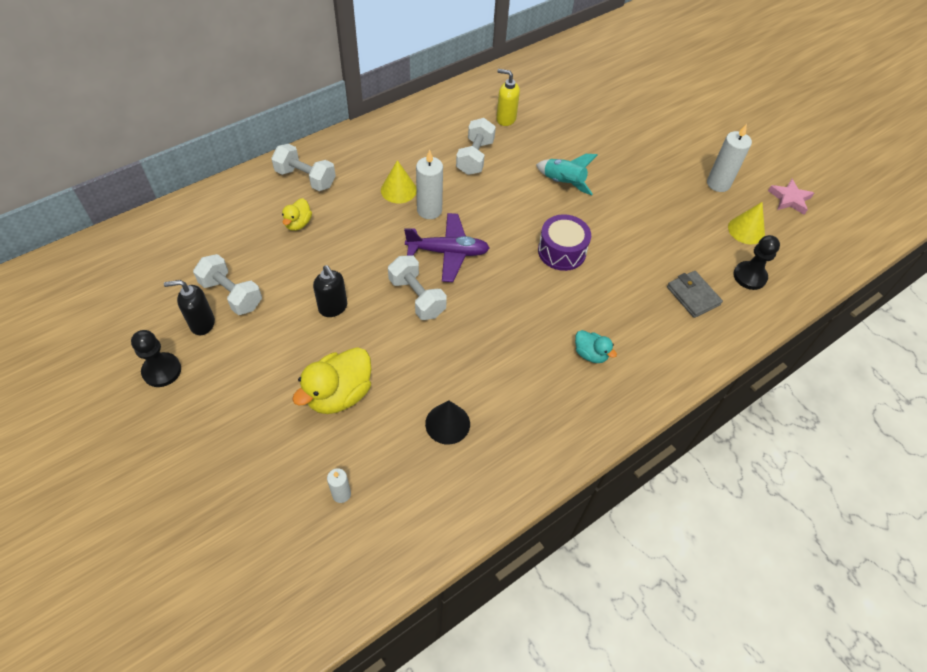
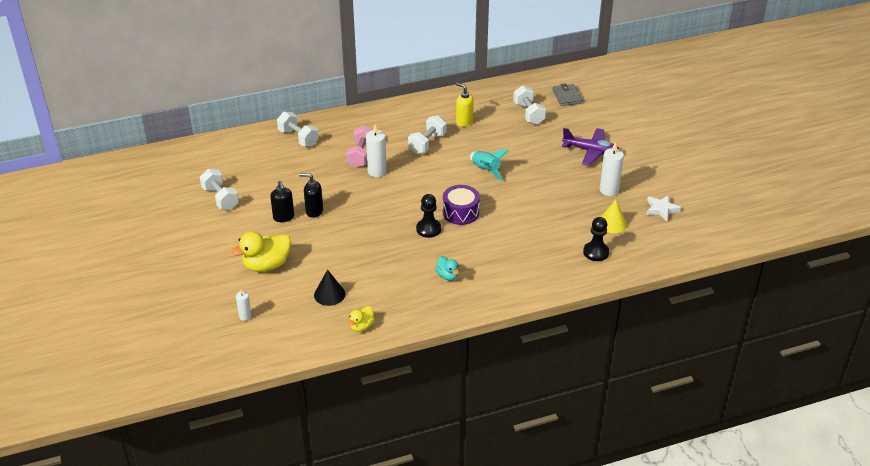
camera: 20 degrees right, 15 degrees down
(162, 371) = (161, 232): black pawn -> black pawn (428, 229)
(202, 323) = (195, 211): black soap dispenser -> black soap dispenser (314, 211)
(298, 223) = (281, 164): yellow duck -> yellow duck (361, 326)
(398, 190) = (361, 155): yellow cone -> pink dumbbell
(417, 297) = (343, 221): white dumbbell -> white dumbbell (528, 113)
(448, 252) = (377, 199): purple plane -> purple plane (591, 151)
(693, 296) = (544, 256): grey wallet -> grey wallet (567, 97)
(789, 199) = (661, 209): pink star -> white star

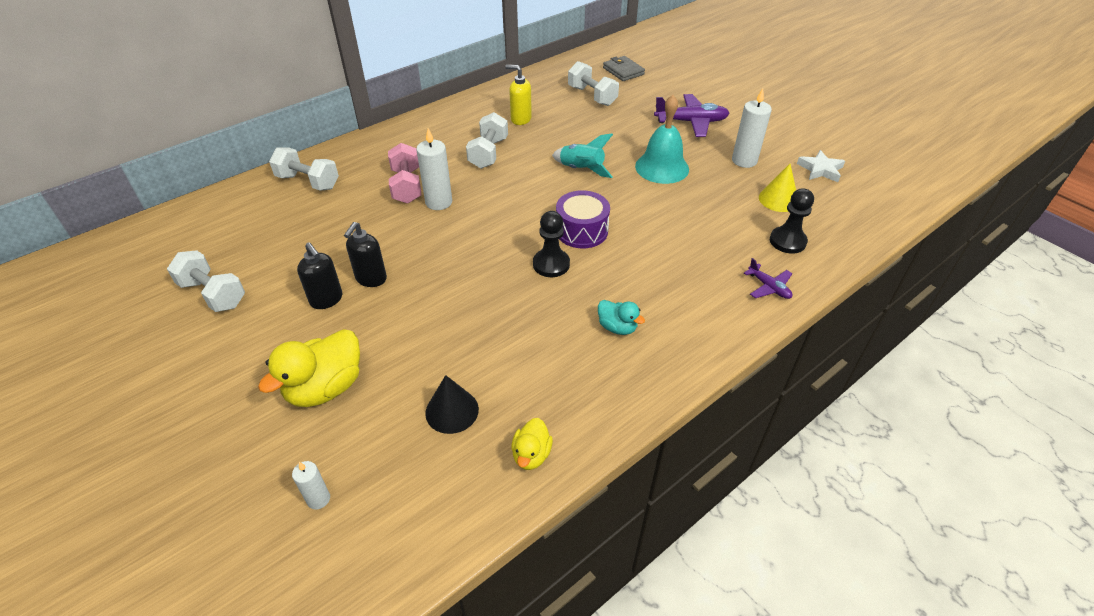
camera: 20 degrees left, 5 degrees up
(314, 211) = (371, 279): black soap dispenser -> black soap dispenser turned 60 degrees counterclockwise
(544, 181) = (662, 167): none -> turquoise bell
(560, 277) = (769, 287): none -> purple plane

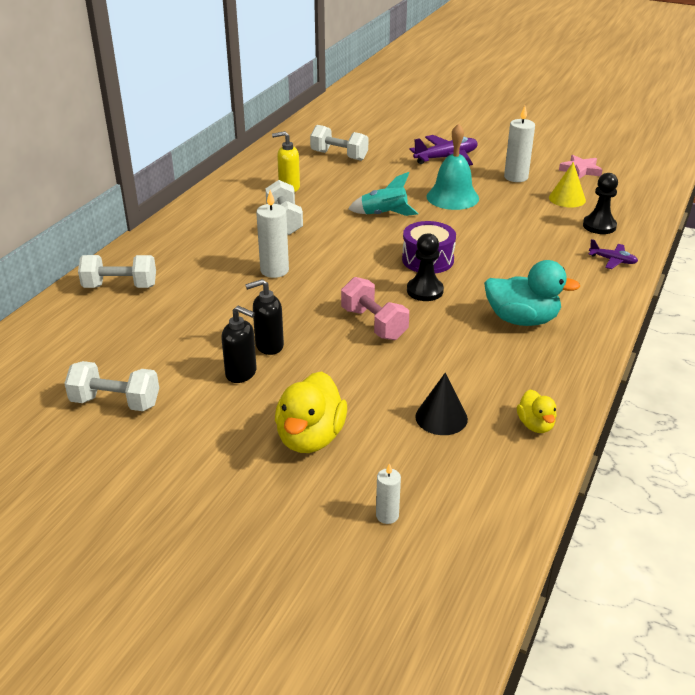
camera: 25 degrees left, 10 degrees down
(371, 279) = (269, 346): black soap dispenser -> black soap dispenser turned 75 degrees clockwise
(406, 186) = (229, 265): pink dumbbell -> pink dumbbell (374, 324)
(617, 327) = (522, 320): turquoise duck -> turquoise duck, size x1.83
(623, 71) = (349, 130): grey wallet -> none
(820, 169) = (580, 170): white star -> pink star

